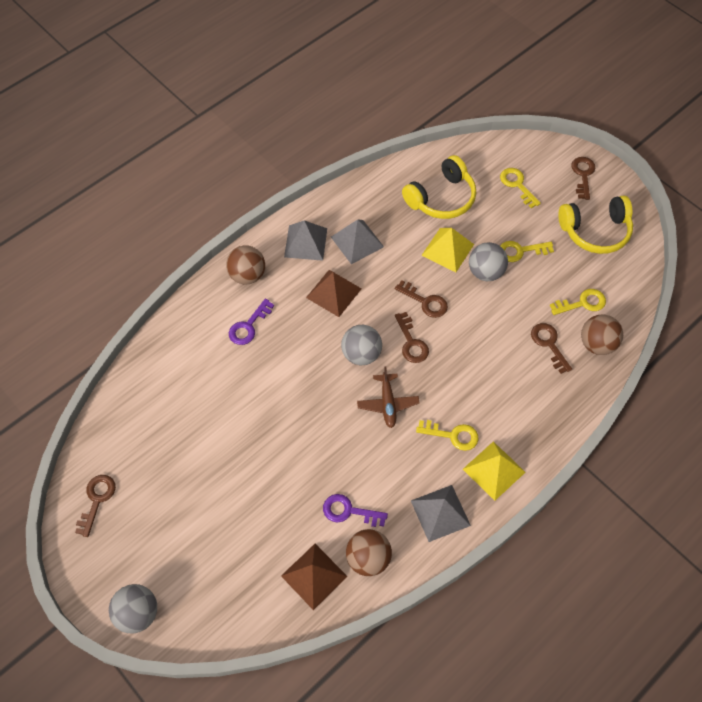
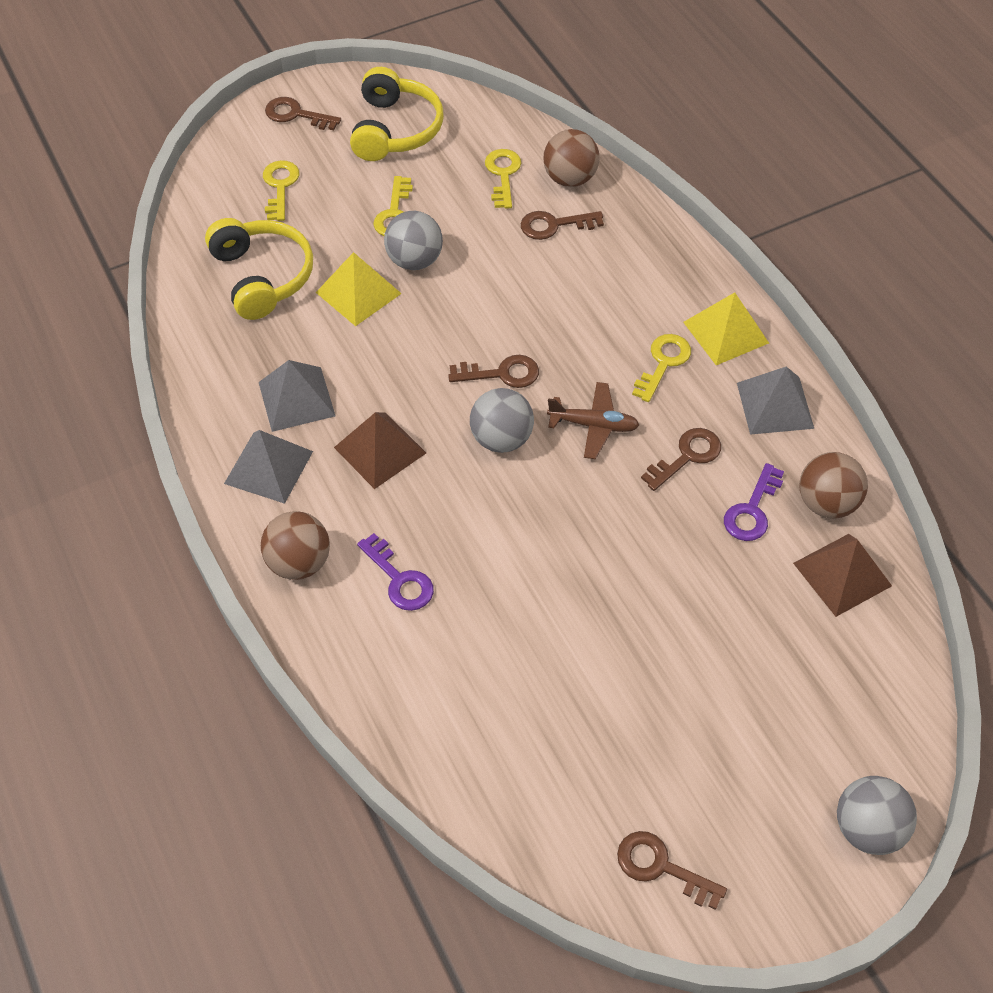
camera: 75 degrees left, 5 degrees down
(425, 302) = (438, 341): brown key -> brown key (687, 456)
(517, 185) = (280, 187): yellow key -> yellow key turned 105 degrees clockwise

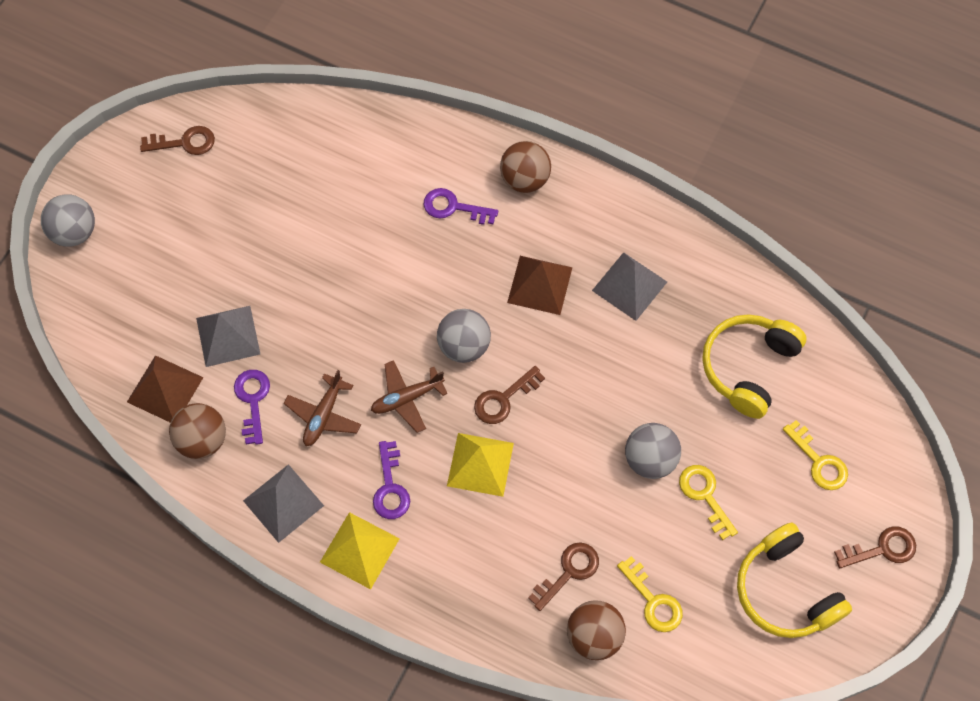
camera: 145 degrees right, 10 degrees up
(262, 277) = (748, 367): yellow headphones -> yellow headphones turned 90 degrees clockwise
(268, 467) = (601, 226): grey pyramid -> grey pyramid (228, 336)
(358, 293) = (666, 400): yellow pyramid -> yellow pyramid (480, 464)
(663, 363) = (390, 487): yellow key -> purple key
(687, 456) = (323, 415): brown key -> brown plane

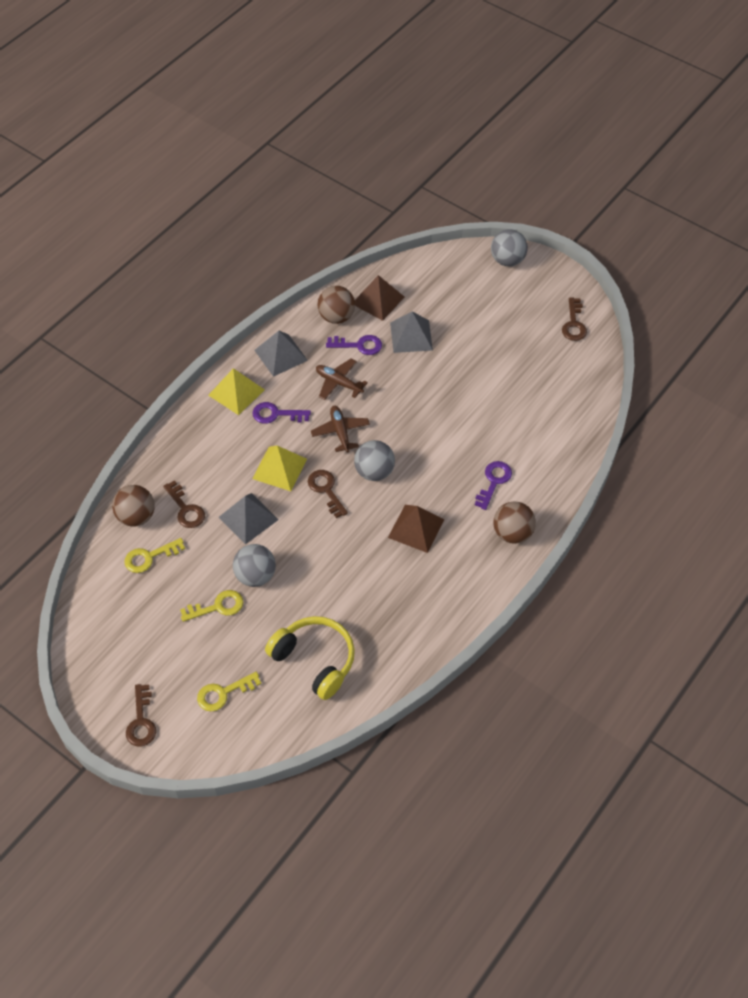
camera: 100 degrees right, 10 degrees down
(629, 286) = (403, 589): grey pyramid -> grey pyramid (248, 518)
(785, 590) = (130, 645): yellow headphones -> none

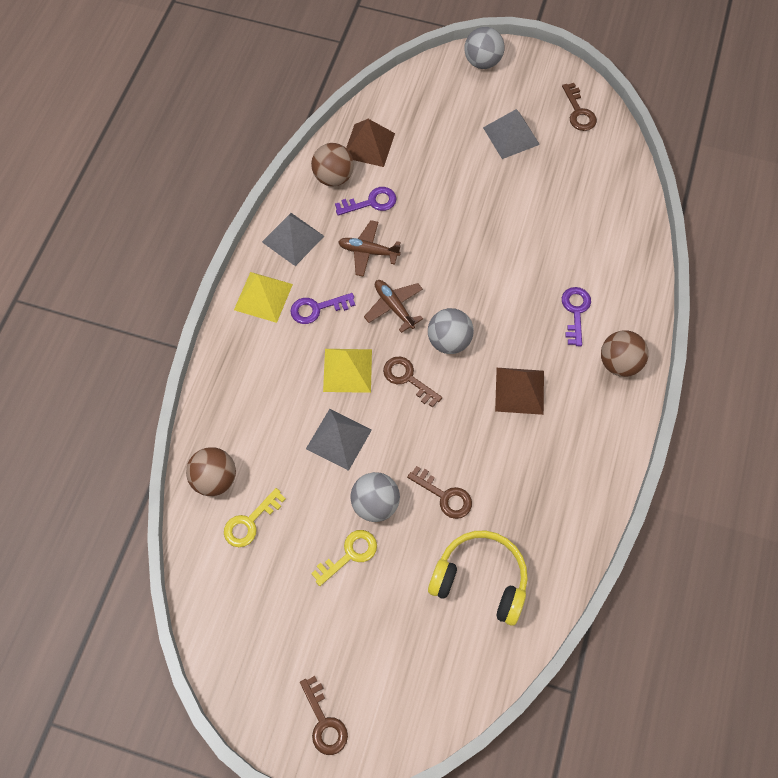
camera: 20 degrees left, 10 degrees up
(186, 509) = (266, 451): brown key -> brown key (444, 496)
(223, 693) = (400, 654): yellow key -> none
(411, 336) = (421, 175): grey pyramid -> grey pyramid (511, 136)

